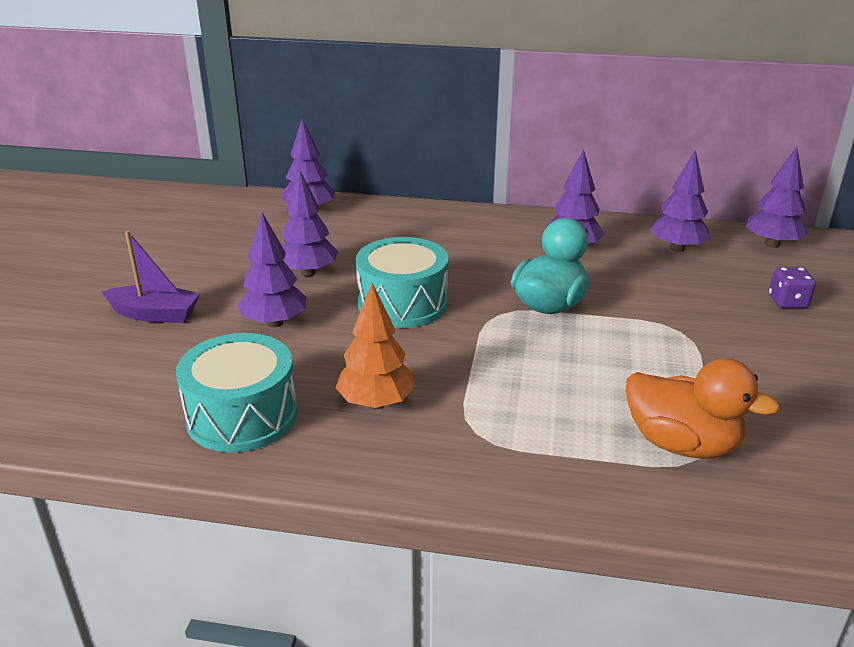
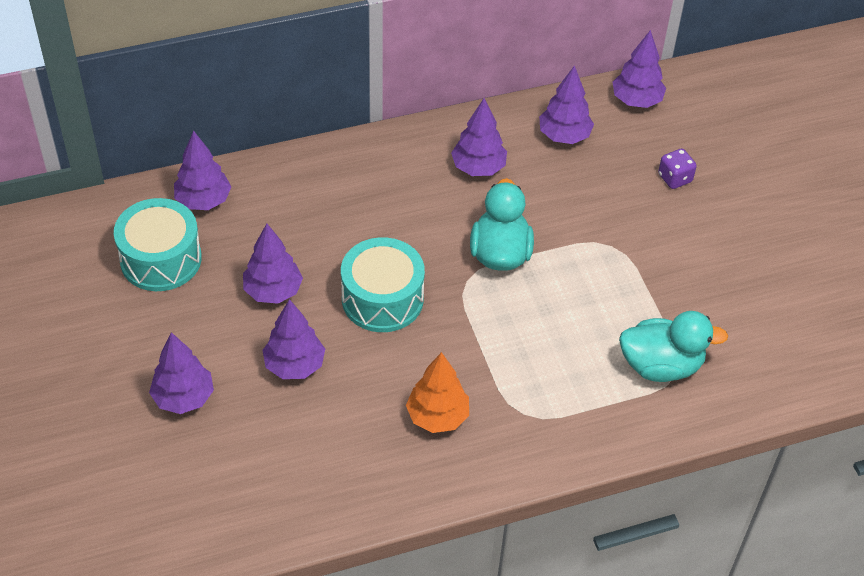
camera: 30 degrees left, 20 degrees up
(155, 314) = (183, 398): purple boat -> purple tree
(242, 415) = (349, 471): turquoise drum -> turquoise drum (161, 259)
(682, 444) = (661, 365): orange duck -> turquoise duck

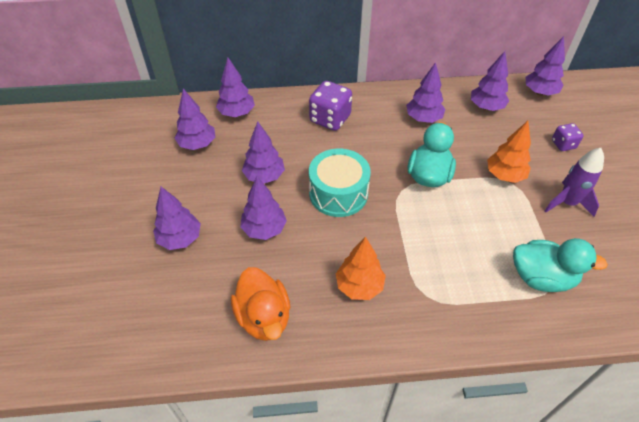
camera: 15 degrees right, 0 degrees up
(161, 259) = (197, 144): turquoise drum -> purple tree
(326, 476) = (264, 317): none -> orange duck
(344, 189) = (330, 119): none -> purple dice
(601, 236) = (504, 175): none -> orange tree
(685, 262) = (567, 203): none -> purple rocket

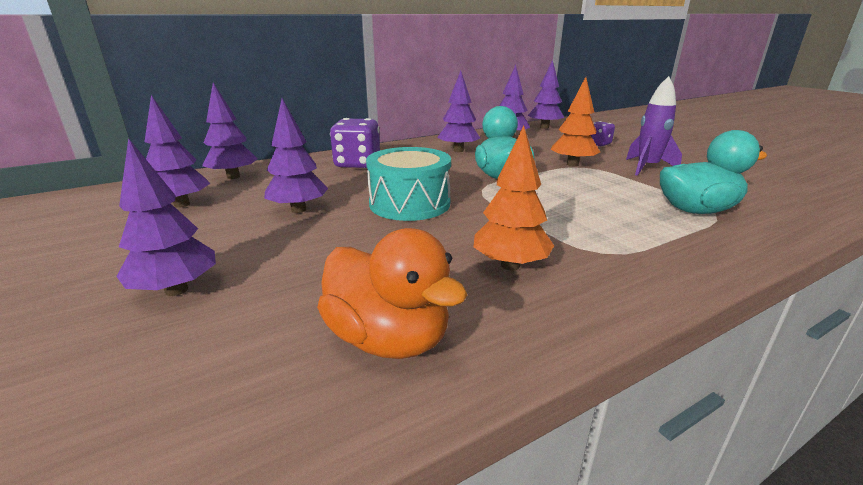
camera: 25 degrees left, 25 degrees down
(264, 229) = (326, 249): purple tree -> none

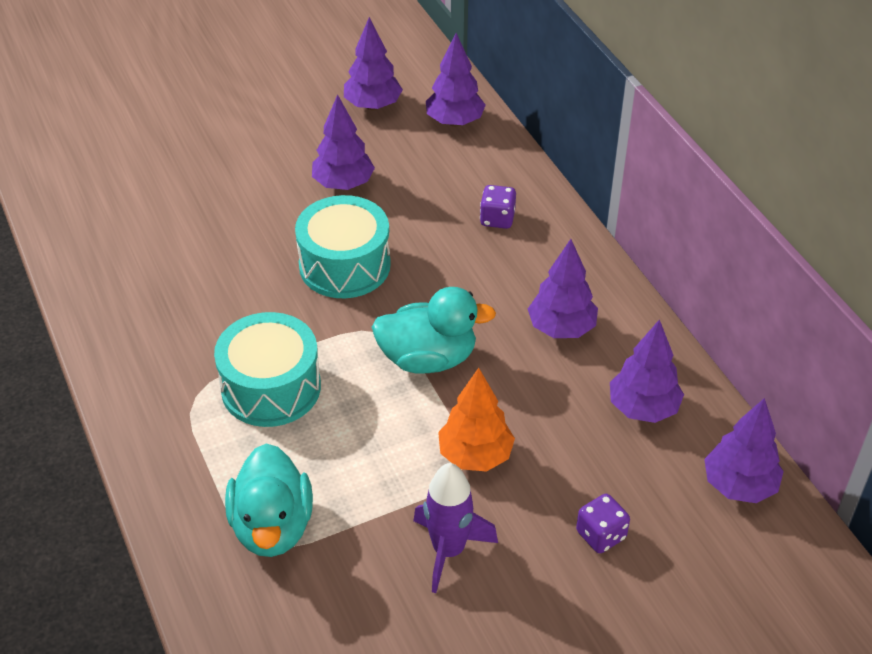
camera: 95 degrees right, 20 degrees up
(176, 290) = (207, 144): purple tree -> none
(357, 164) = (497, 219): purple dice -> purple dice, size x0.57
(388, 339) = (116, 248): orange duck -> none
(510, 265) = (189, 323): orange tree -> none
(565, 221) = (271, 387): none -> turquoise drum

